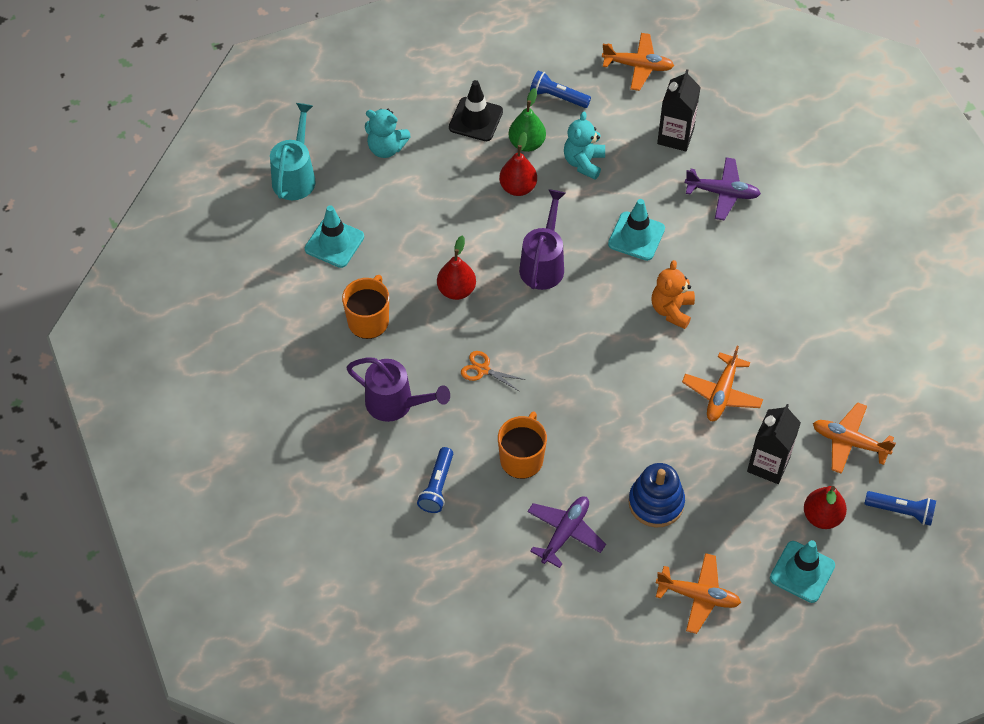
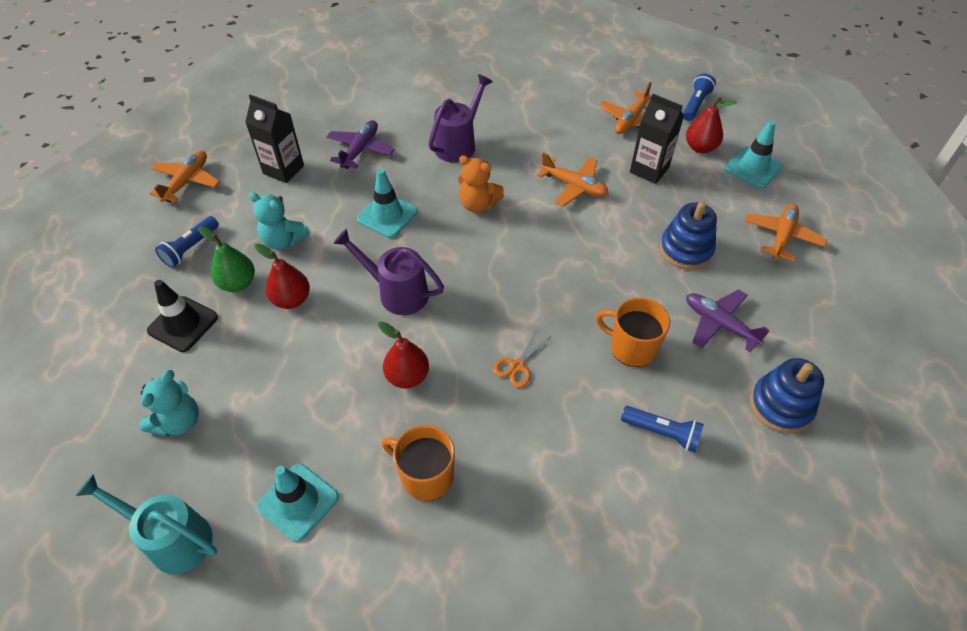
camera: 80 degrees left, 5 degrees down
(396, 404) = (549, 461): purple watering can -> purple watering can (459, 144)
(482, 582) = (781, 405): none -> blue stacking toy

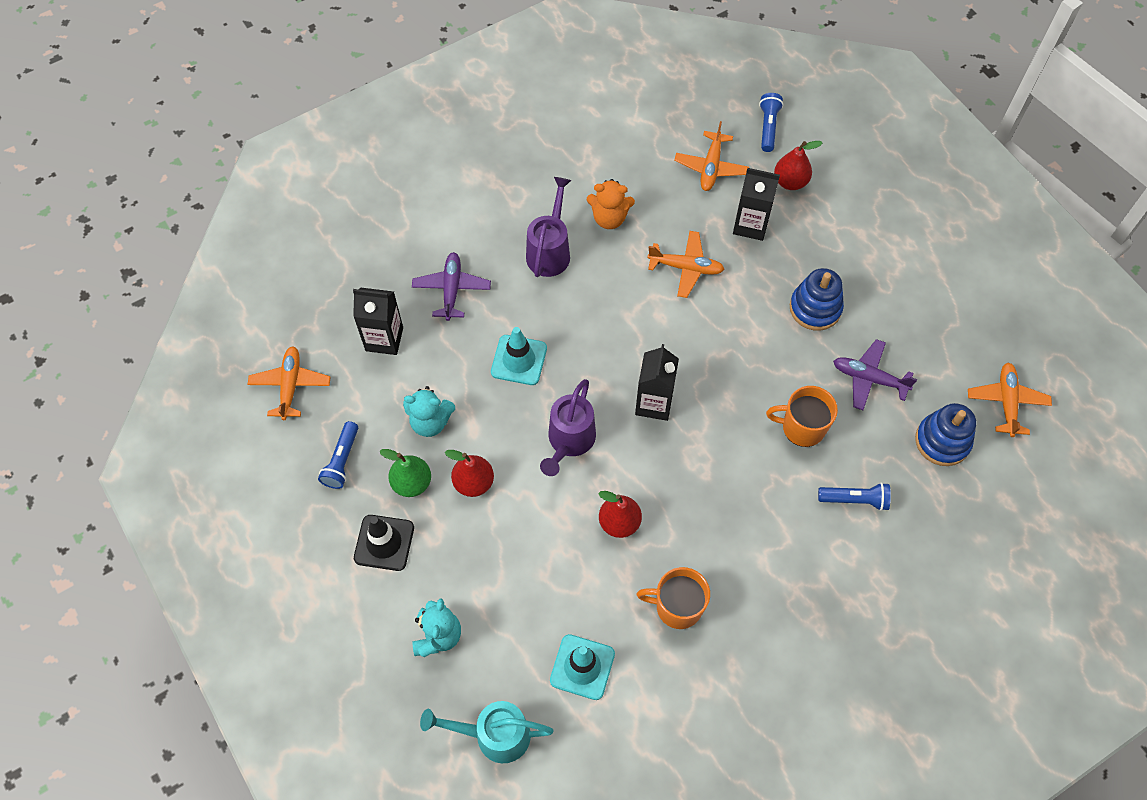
camera: 20 degrees left, 10 degrees up
(396, 292) = (569, 442): purple watering can -> purple watering can turned 75 degrees counterclockwise
(478, 204) = (601, 318): orange teddy bear -> orange teddy bear (609, 218)
(492, 284) = (654, 403): none -> black carton
(517, 366) = (711, 480): orange scissors -> none
(753, 168) = (847, 192): turquoise traffic cone -> none
(782, 236) = (896, 266): orange plane -> orange plane (1006, 402)

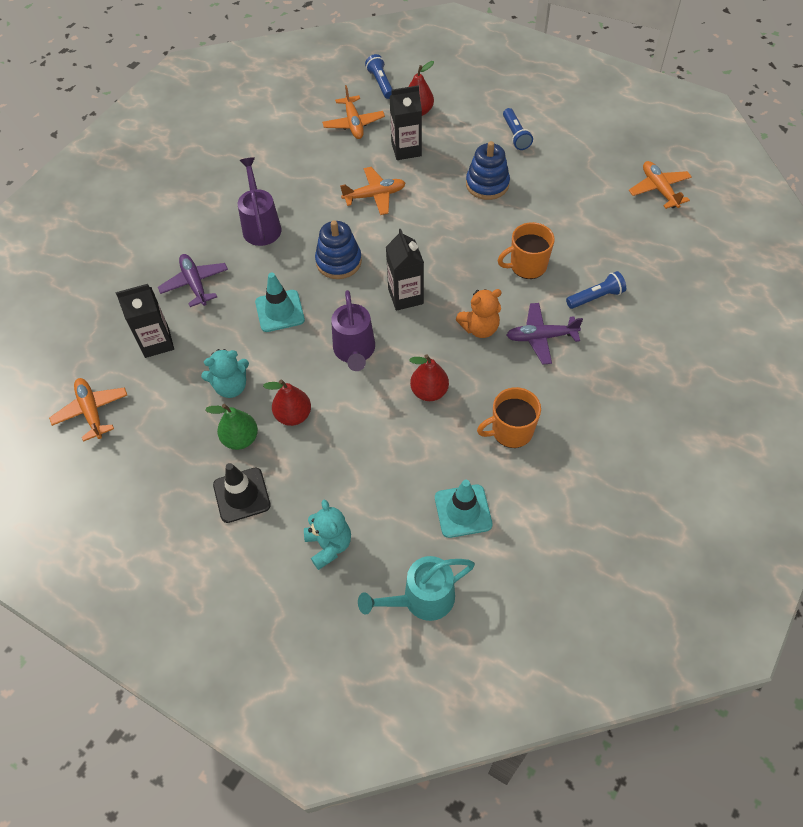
camera: 25 degrees left, 5 degrees down
(342, 461) = (169, 449): blue flashlight -> blue flashlight (515, 135)
(609, 218) = (295, 185): orange teddy bear -> orange teddy bear (479, 328)
(869, 378) = (555, 214): purple plane -> purple plane (541, 337)
(942, 441) = (632, 232): blue stacking toy -> blue stacking toy (338, 261)

